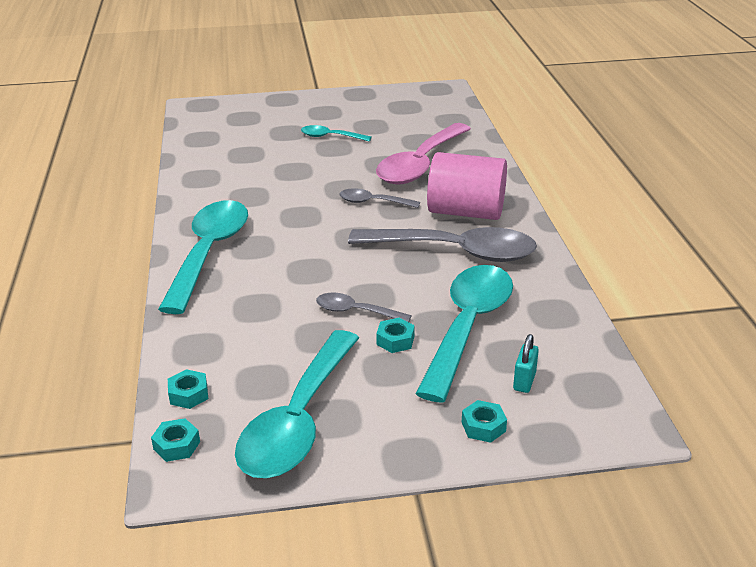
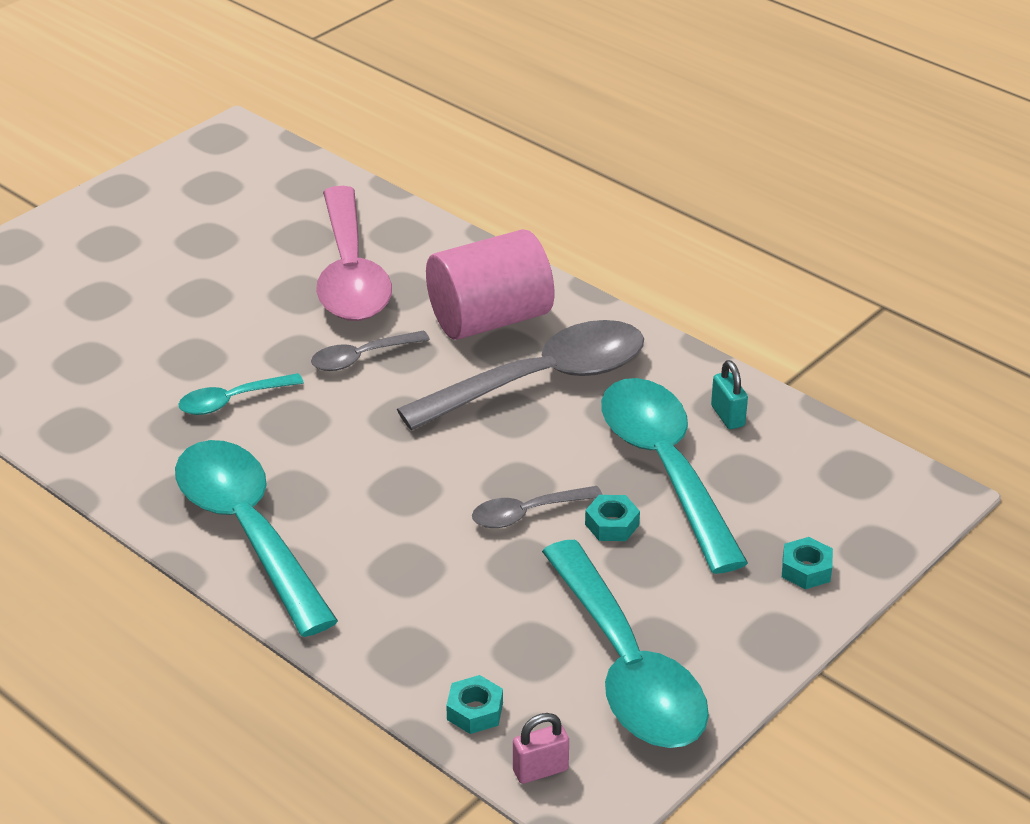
camera: 40 degrees left, 5 degrees up
(176, 445) = (540, 770): turquoise nut -> pink padlock
(330, 137) = (173, 281): turquoise spoon -> turquoise spoon (232, 401)
(524, 381) = (788, 500): turquoise padlock -> turquoise padlock (727, 416)

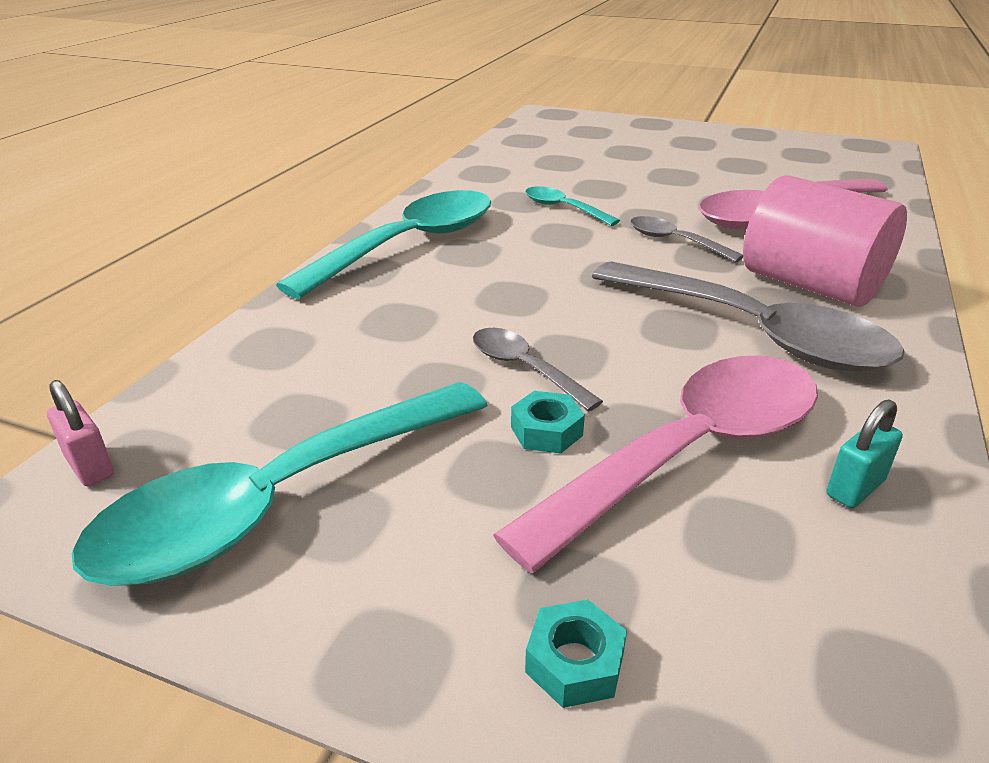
camera: 70 degrees right, 5 degrees down
(475, 711) = (190, 401): turquoise nut -> none
(665, 468) = (689, 452): turquoise spoon -> pink spoon

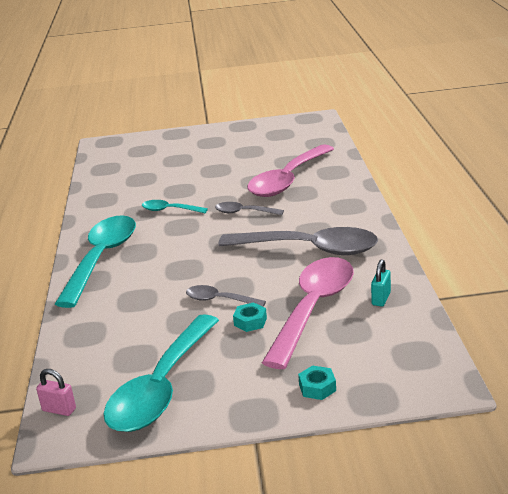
camera: 25 degrees left, 5 degrees down
(810, 285) = (322, 216): pink cylinder -> none

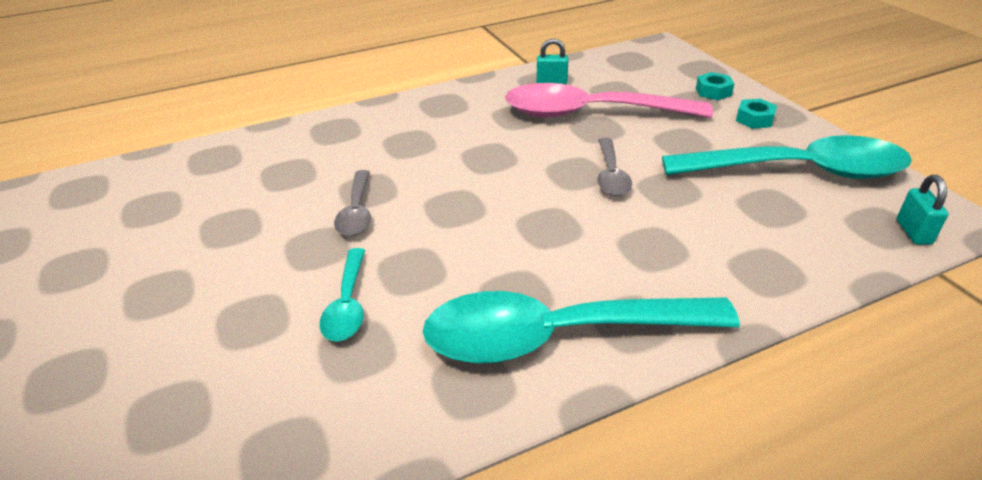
camera: 110 degrees left, 10 degrees up
(59, 410) = (913, 232): pink padlock -> turquoise padlock
(250, 322) = (640, 144): turquoise nut -> turquoise nut (754, 119)
(288, 180) = (236, 193): pink spoon -> none
(309, 249) = (461, 137): grey spoon -> none

